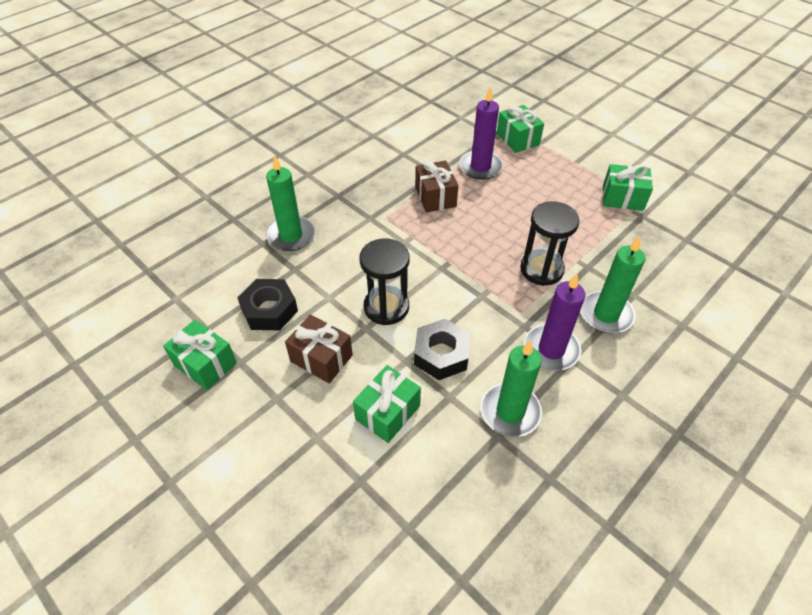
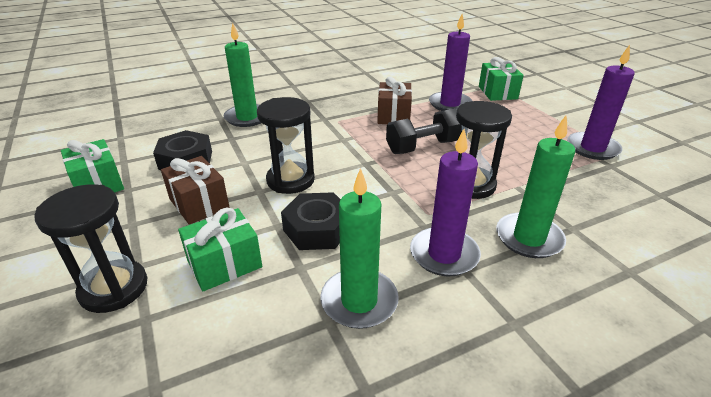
camera: 20 degrees right, 15 degrees down
(313, 464) = (114, 288): none -> black hourglass
(482, 233) = (423, 147): none -> black dumbbell
(622, 198) = (592, 148): green gift -> purple candle

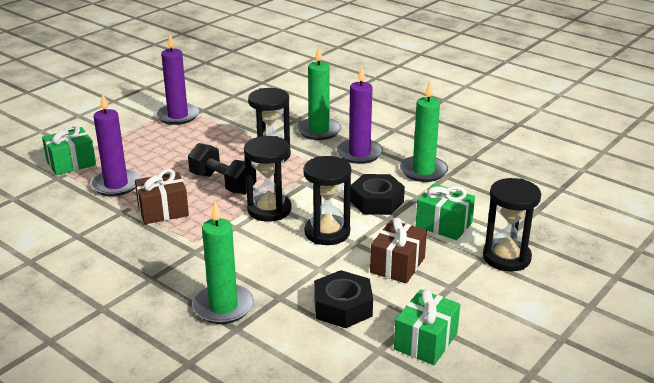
camera: 115 degrees left, 5 degrees down
(356, 160) = (269, 210): none -> black hourglass

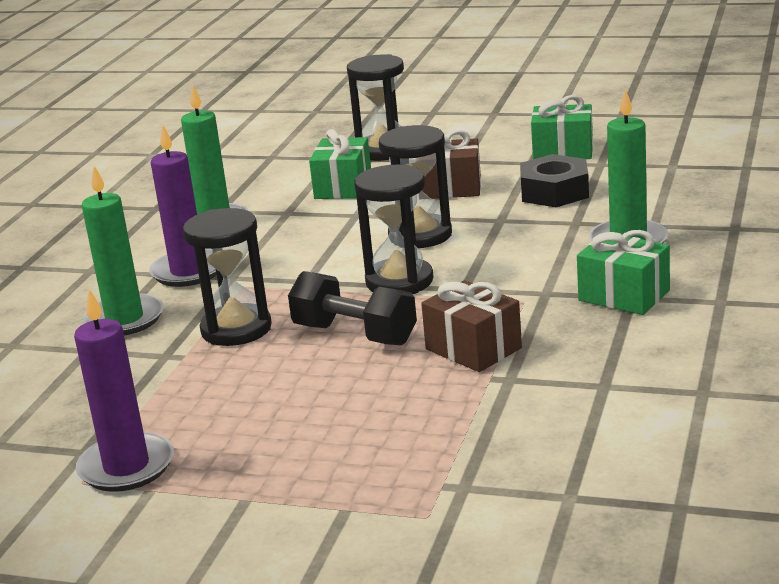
camera: 110 degrees left, 5 degrees down
(71, 163) = (400, 498): green gift -> green gift (624, 296)
(116, 185) = (435, 418): purple candle -> none
(223, 183) = (355, 335): black dumbbell -> black dumbbell turned 75 degrees counterclockwise
(376, 201) = (319, 229): black nut -> none

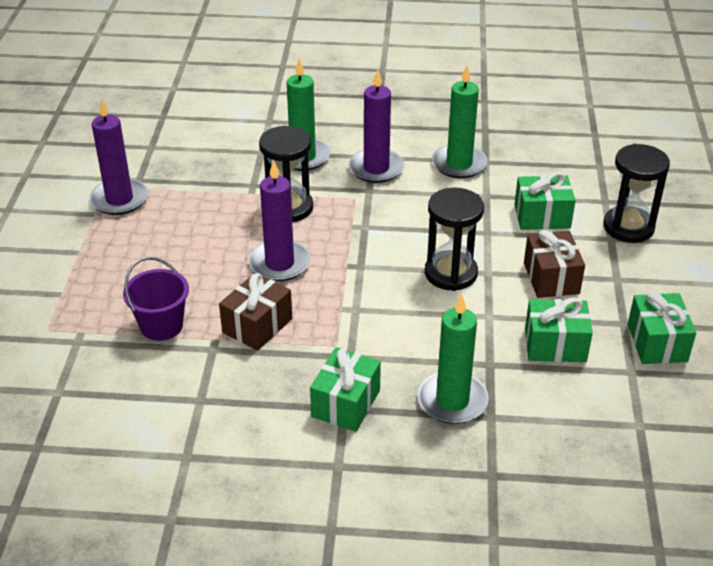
camera: 75 degrees right, 15 degrees up
(355, 335) = (279, 264): black dumbbell -> purple candle
(399, 281) = (366, 273): black hourglass -> none
(451, 417) = (161, 325): none -> purple bucket
(554, 192) = (555, 345): black nut -> green gift

